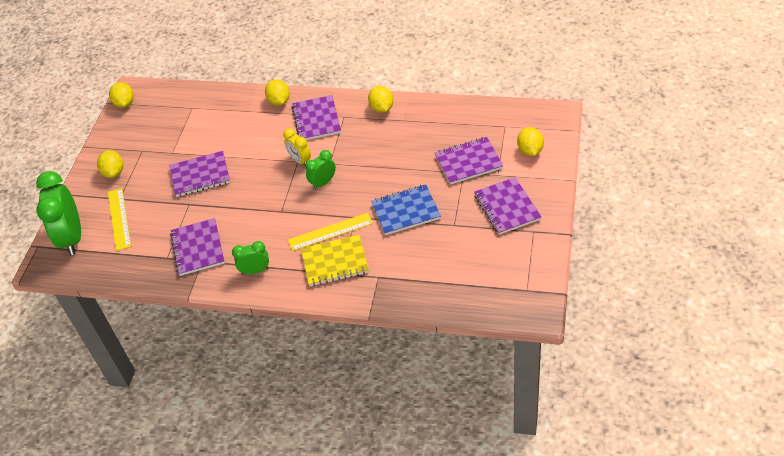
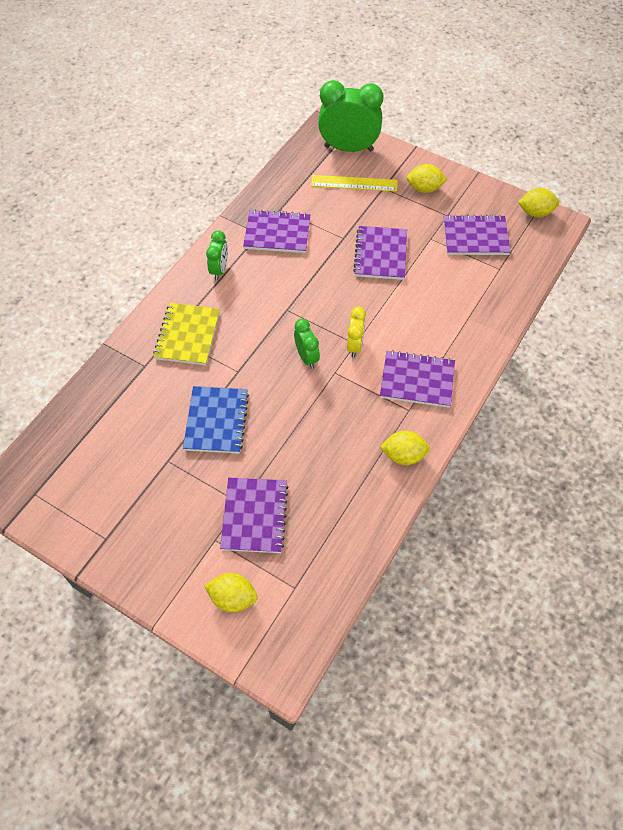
camera: 105 degrees right, 10 degrees up
(279, 101) = (470, 352): yellow lemon -> none
(300, 160) = (355, 346): yellow clock -> yellow clock turned 120 degrees clockwise
(330, 232) = (231, 343): yellow ruler -> none
(507, 207) = (157, 527): purple notebook -> purple notebook (475, 237)

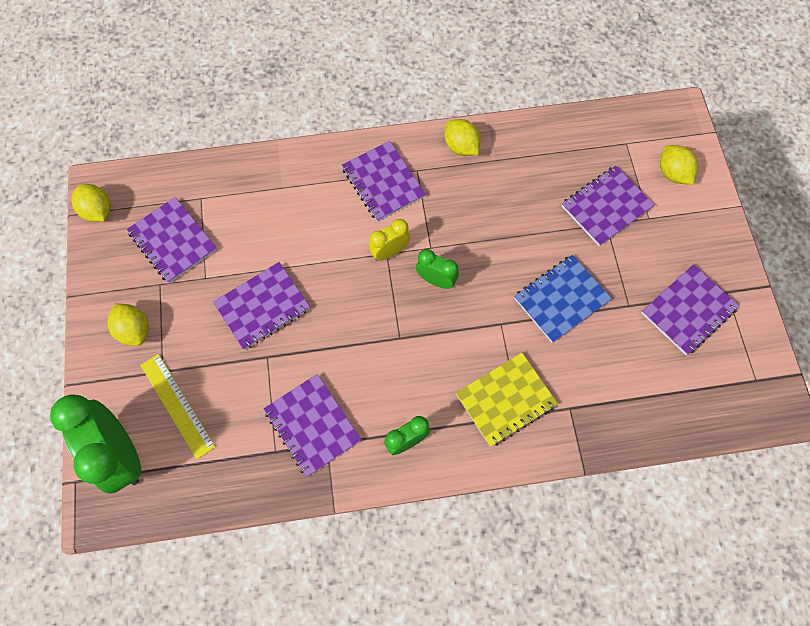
camera: 130 degrees left, 10 degrees up
(122, 497) = (688, 310): none -> purple notebook
(306, 357) = (436, 280): green clock -> green clock turned 90 degrees clockwise

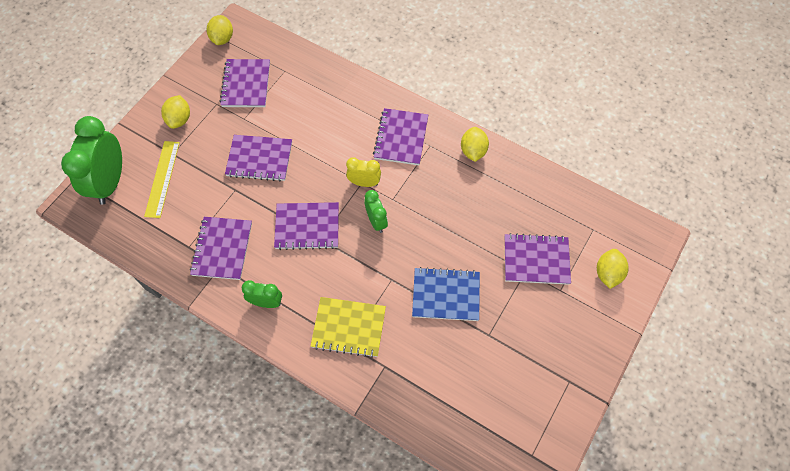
camera: 40 degrees right, 5 degrees down
(688, 310) = (528, 371): purple notebook -> purple notebook (307, 227)

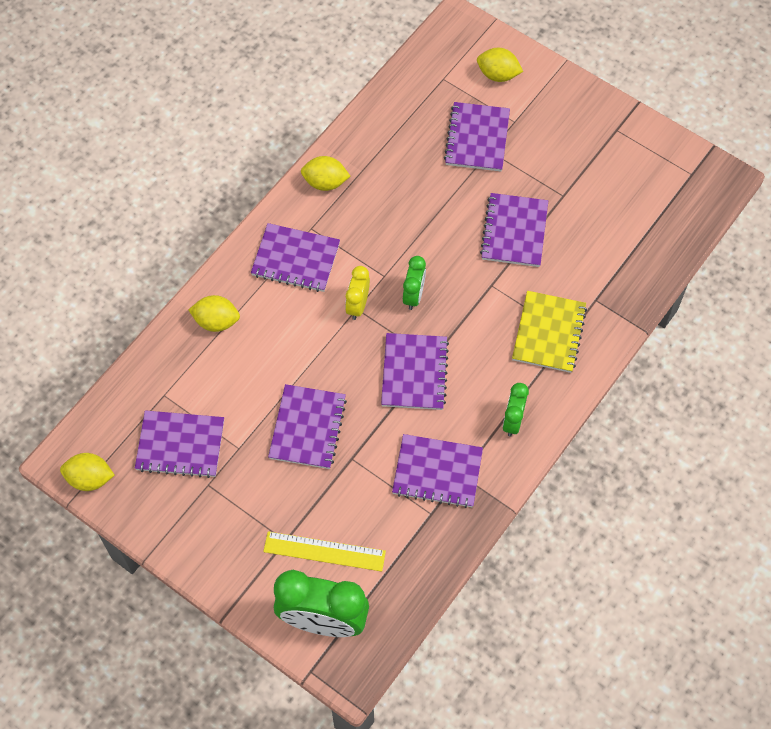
camera: 85 degrees left, 0 degrees up
(179, 119) = (228, 533): yellow lemon -> yellow lemon (216, 321)
(376, 221) = (413, 295): green clock -> green clock turned 120 degrees clockwise
(446, 295) = (514, 231): blue notebook -> purple notebook

